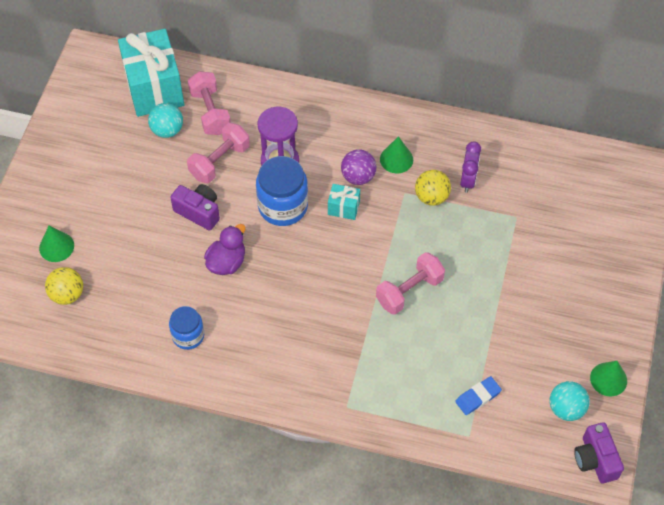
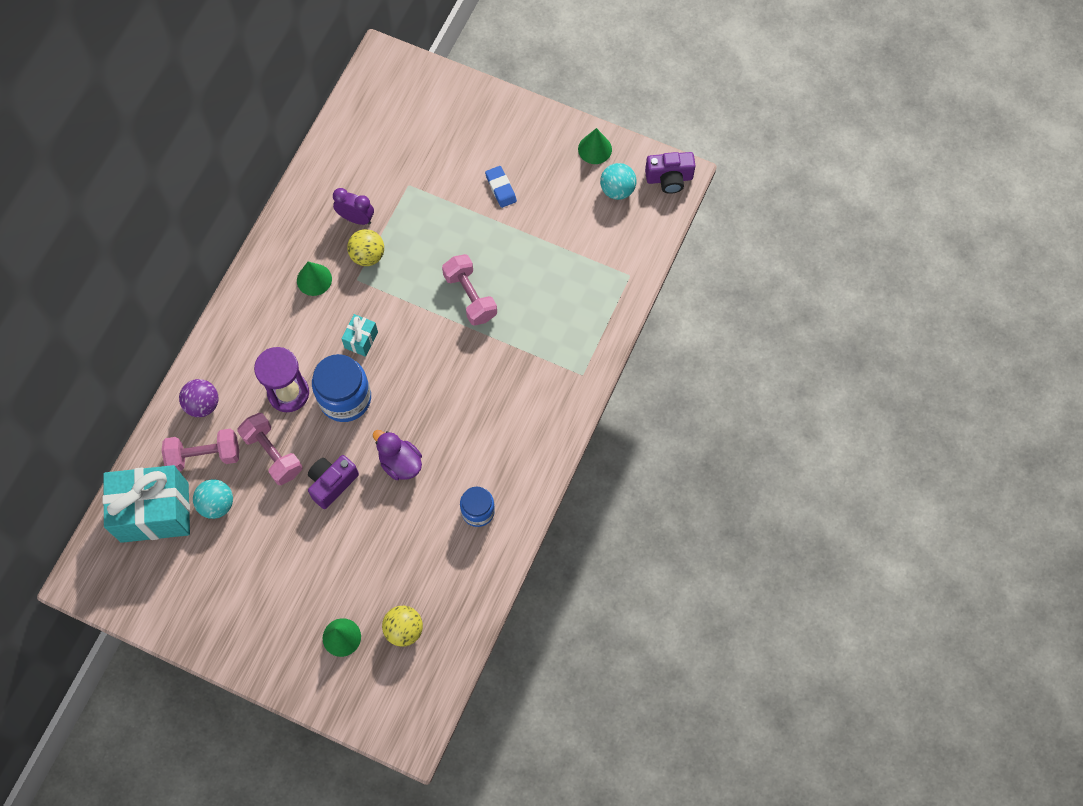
camera: 80 degrees left, 10 degrees up
(358, 177) = (326, 319): purple ball -> purple ball (203, 404)
(478, 397) = (593, 260): blue eraser -> blue eraser (500, 188)

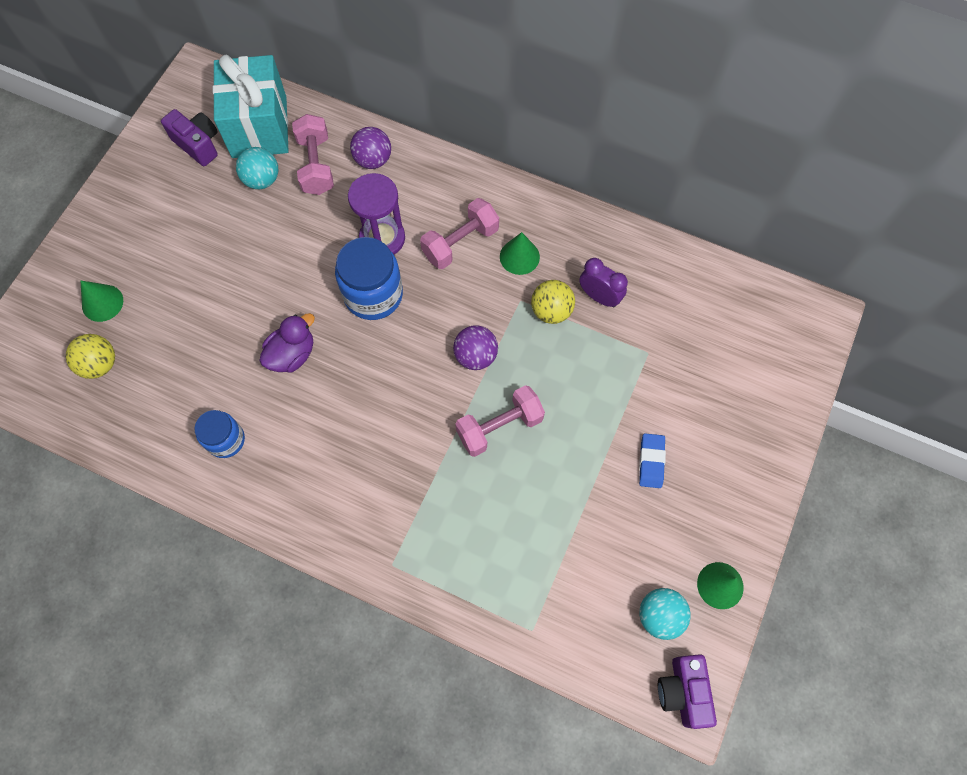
camera: 90 degrees right, 0 degrees up
(273, 454) = (313, 227): pink dumbbell -> pink dumbbell (460, 243)
(332, 483) = (274, 286): purple camera -> purple camera (198, 144)
(356, 218) = (599, 297): purple clock -> purple clock turned 75 degrees counterclockwise
(361, 340) = (444, 308): turquoise gift -> none
(407, 314) = (475, 356): none -> purple ball
(500, 188) = (651, 462): blue eraser -> blue eraser turned 60 degrees counterclockwise

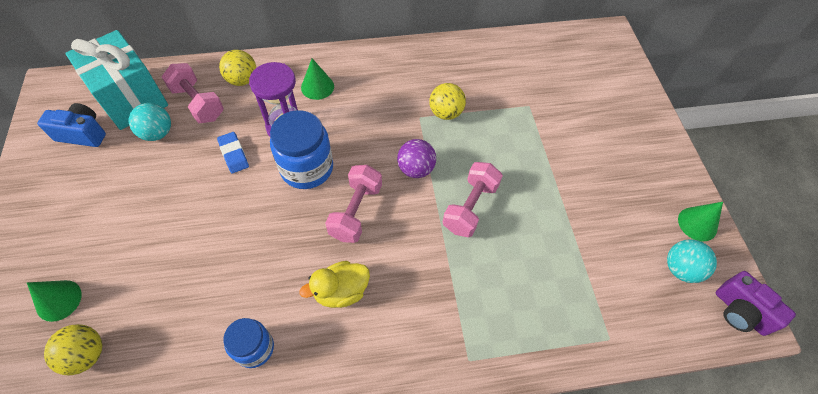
camera: 35 degrees left, 10 degrees down
(198, 144) = (82, 134): purple camera -> blue camera
(292, 354) = (269, 246): purple duck -> none
(326, 435) = (341, 291): none -> yellow duck
(373, 160) = (242, 80): purple ball -> yellow ball
(460, 243) = (348, 102): pink dumbbell -> pink dumbbell (356, 211)
(519, 256) = (397, 90): green cone -> green cone (317, 87)
(599, 297) = (470, 88): purple clock -> none
(651, 462) = (588, 171): blue eraser -> blue eraser (234, 154)

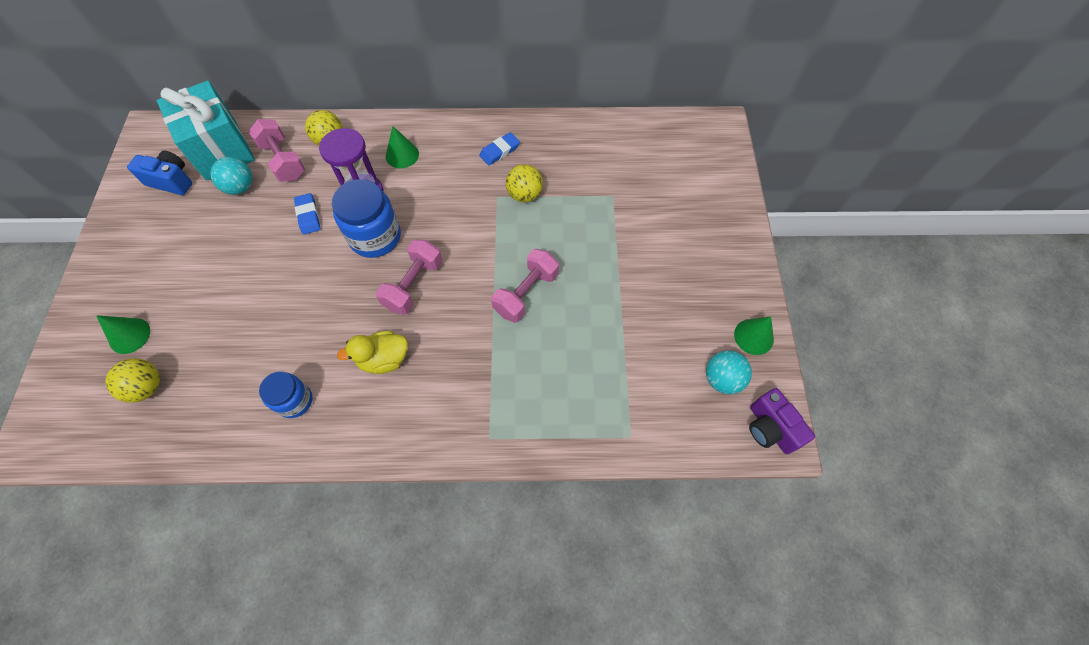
camera: 10 degrees right, 5 degrees up
(412, 74) = (500, 151): none -> blue eraser
(416, 169) = (481, 249): purple ball -> none

